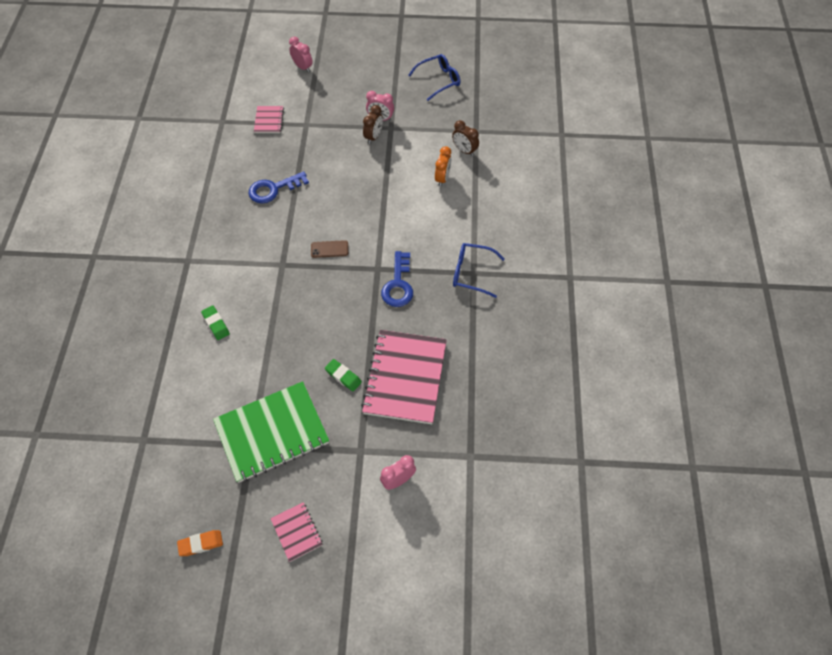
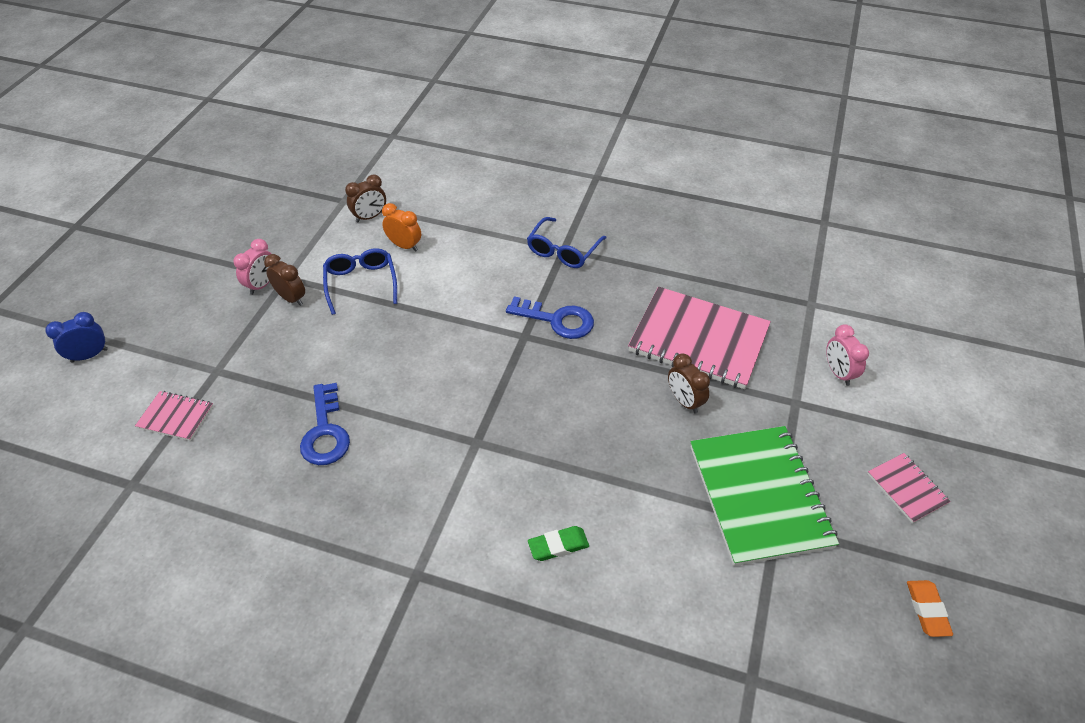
camera: 75 degrees left, 10 degrees down
(297, 532) = (907, 489): pink notebook -> pink notebook turned 75 degrees clockwise
(302, 67) = (89, 355): pink clock -> blue clock
(329, 249) = (471, 381): brown phone -> none
(343, 376) = (684, 401): green eraser -> brown clock
(439, 80) = (232, 214): blue glasses -> blue glasses (361, 283)

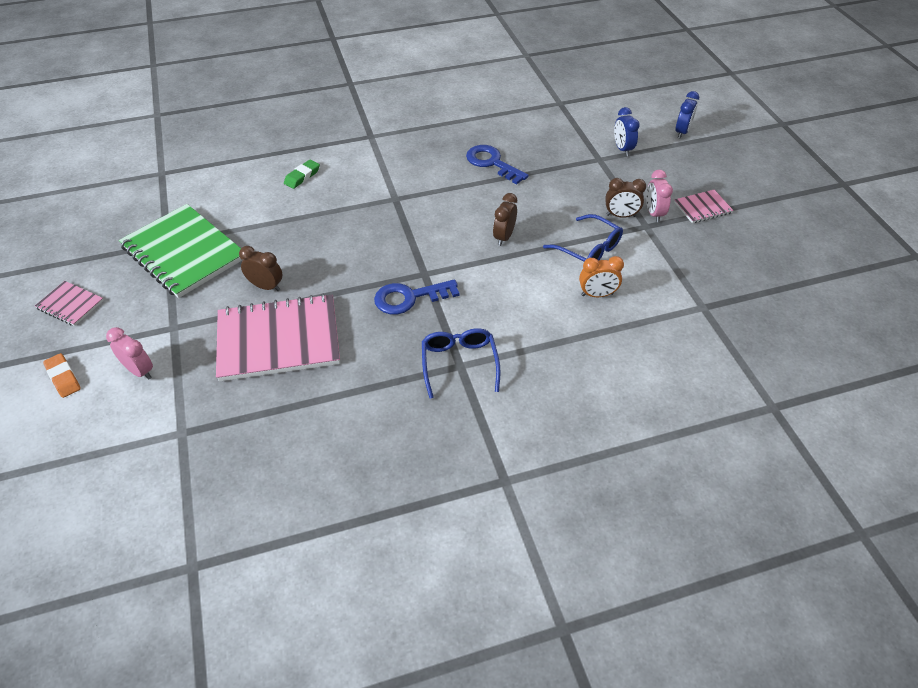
camera: 145 degrees right, 0 degrees up
(176, 417) = (584, 132): pink notebook -> pink notebook (702, 208)
(177, 369) = (622, 149): none -> blue clock
(370, 217) = (659, 304): brown clock -> brown clock (504, 237)
(927, 610) = (55, 242): orange eraser -> orange eraser (63, 378)

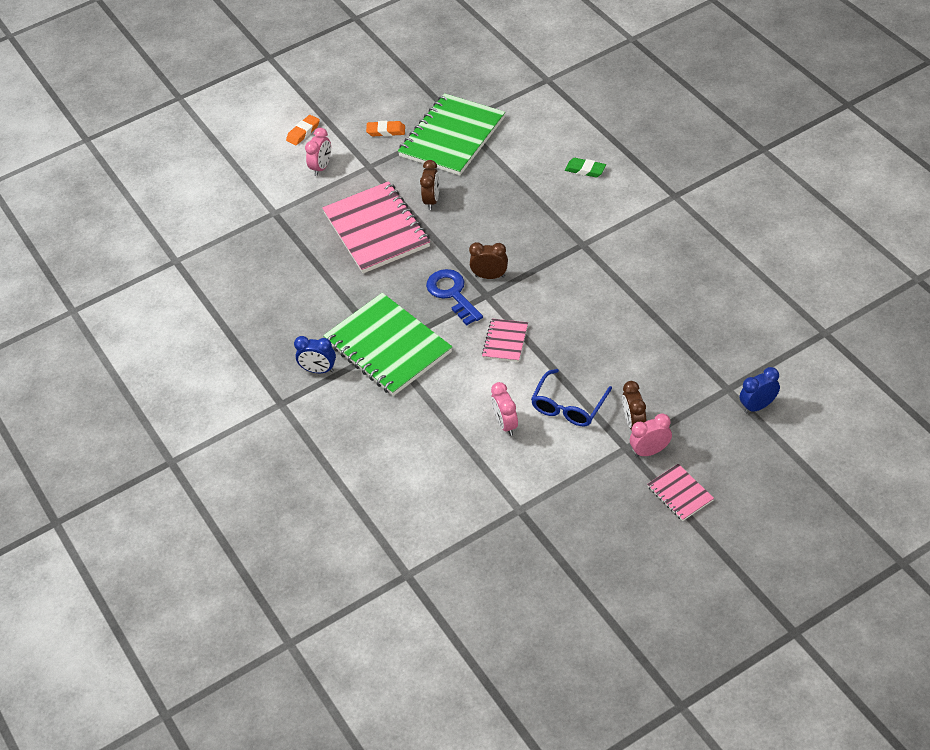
camera: 80 degrees right, 0 degrees up
(70, 304) = (372, 102): pink notebook -> pink notebook (505, 341)
(129, 302) = (386, 131): none -> orange eraser
(459, 363) = (388, 347): blue glasses -> green notebook
(492, 163) = (675, 301): blue key -> none
(504, 237) = (560, 338): brown clock -> brown clock (490, 276)
(597, 294) = (506, 424): orange clock -> pink clock
(682, 132) = (824, 458): blue clock -> blue clock (319, 370)

